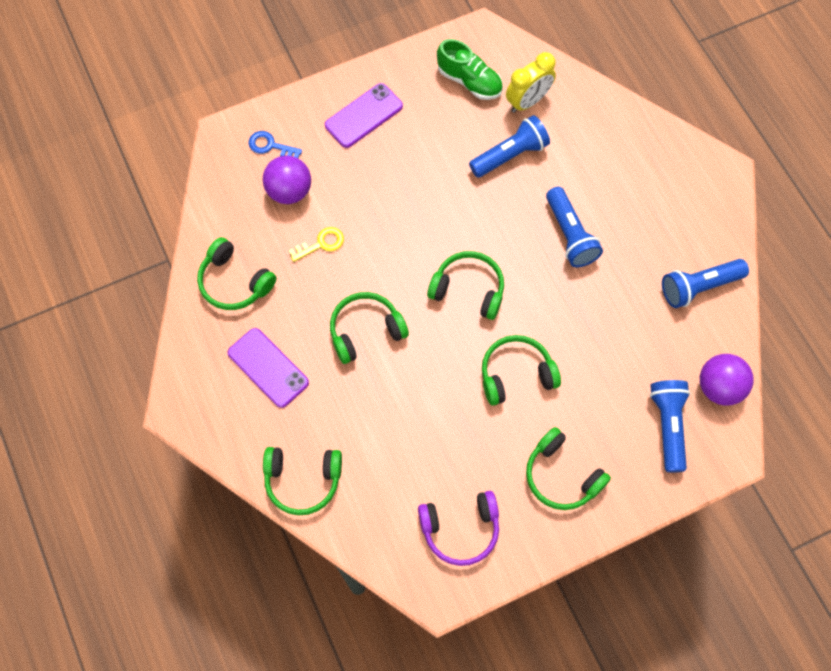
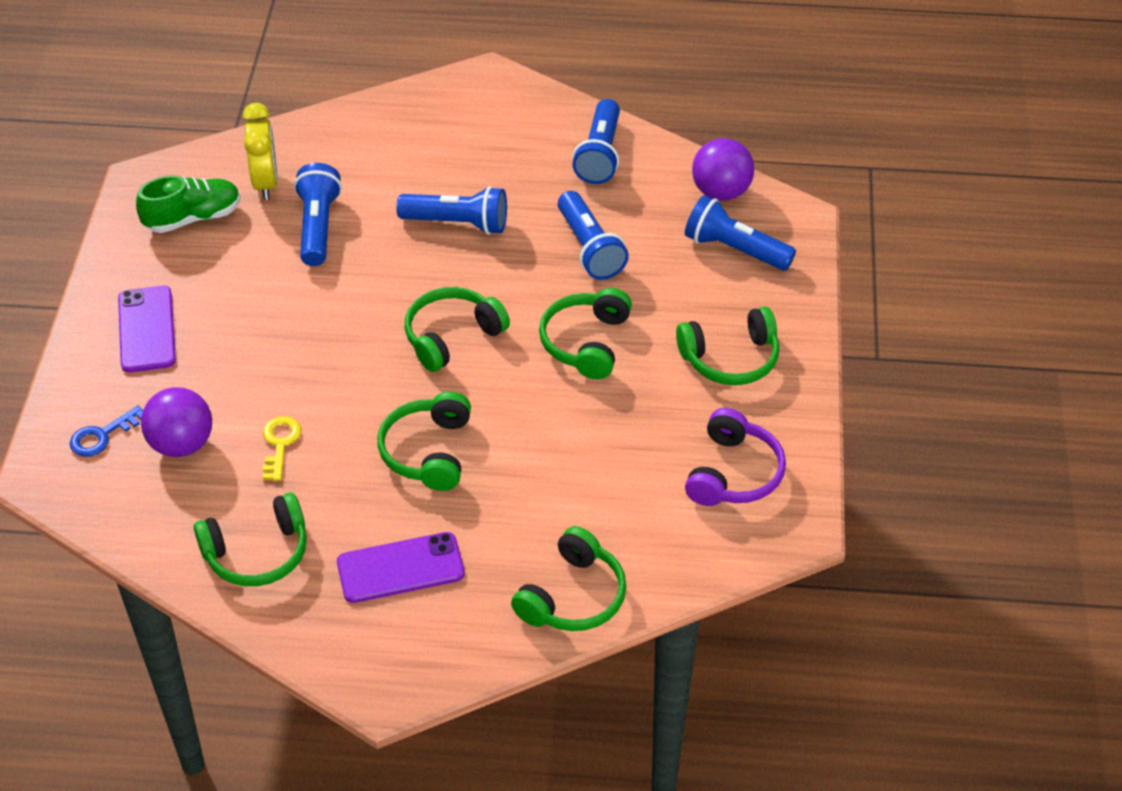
camera: 60 degrees left, 20 degrees down
(603, 329) = (589, 248): none -> blue flashlight

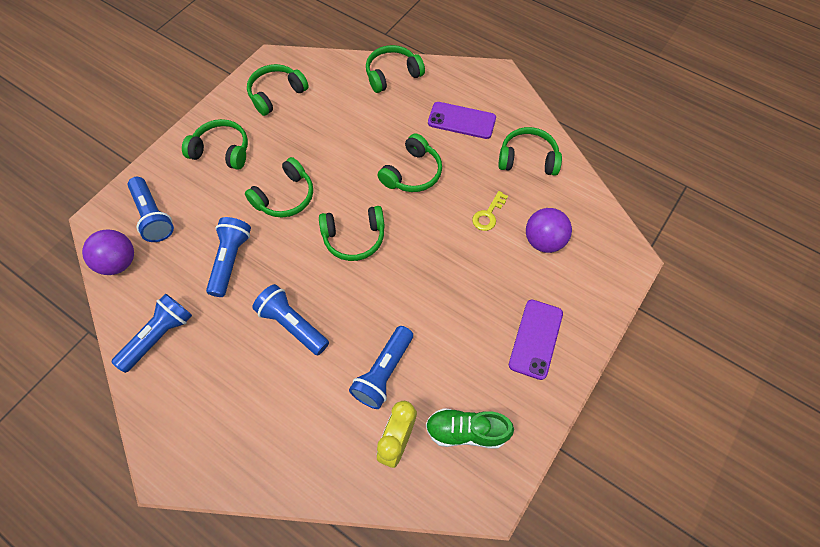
camera: 150 degrees left, 15 degrees up
(102, 435) = (588, 269): blue key -> none
(733, 473) = (276, 94): purple headphones -> green headphones

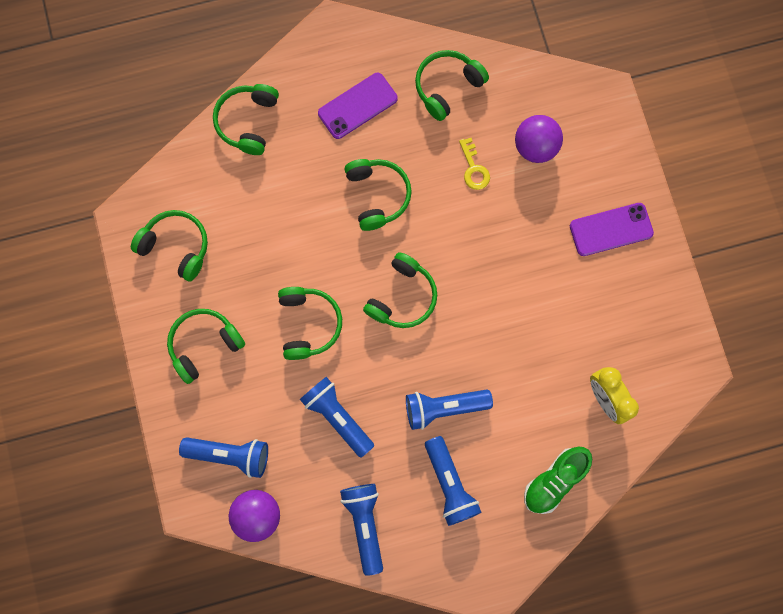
camera: 50 degrees left, 15 degrees up
(276, 94) = (176, 246): green headphones -> green headphones turned 120 degrees clockwise
(383, 372) = (544, 367): blue flashlight -> blue flashlight (449, 484)
(466, 431) = (638, 343): green shoe -> green shoe (554, 480)
(535, 339) = (611, 229): purple phone -> purple phone turned 75 degrees counterclockwise

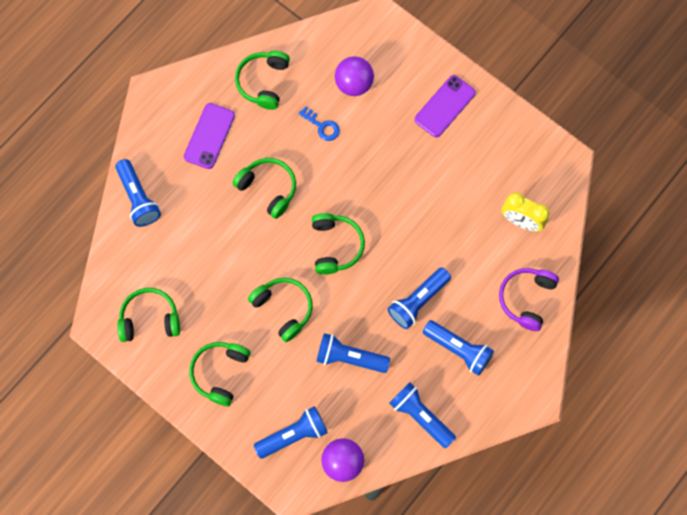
camera: 35 degrees left, 5 degrees down
(248, 122) = (138, 198): green headphones -> blue flashlight
(473, 168) = (322, 126): yellow key -> blue key
(554, 480) = (526, 299): green shoe -> purple headphones

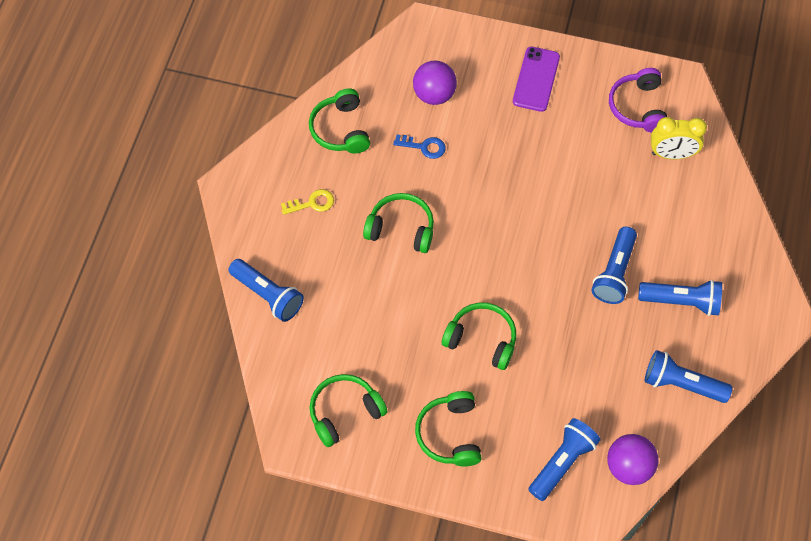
camera: 25 degrees left, 10 degrees down
(209, 136) = (312, 203): purple phone -> yellow key
(335, 246) = (501, 255): green headphones -> none
(349, 357) = (577, 358): blue flashlight -> none
(526, 299) = (719, 224): purple headphones -> purple headphones (638, 107)

